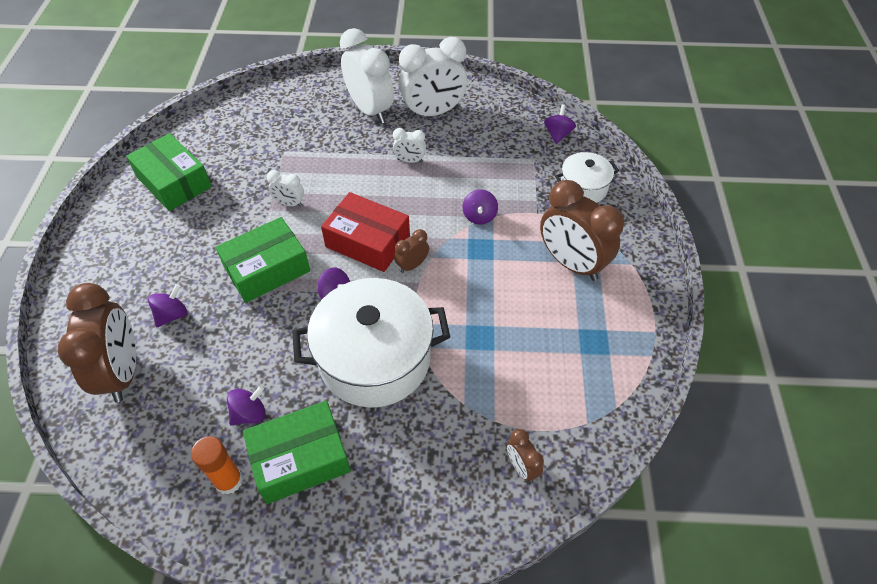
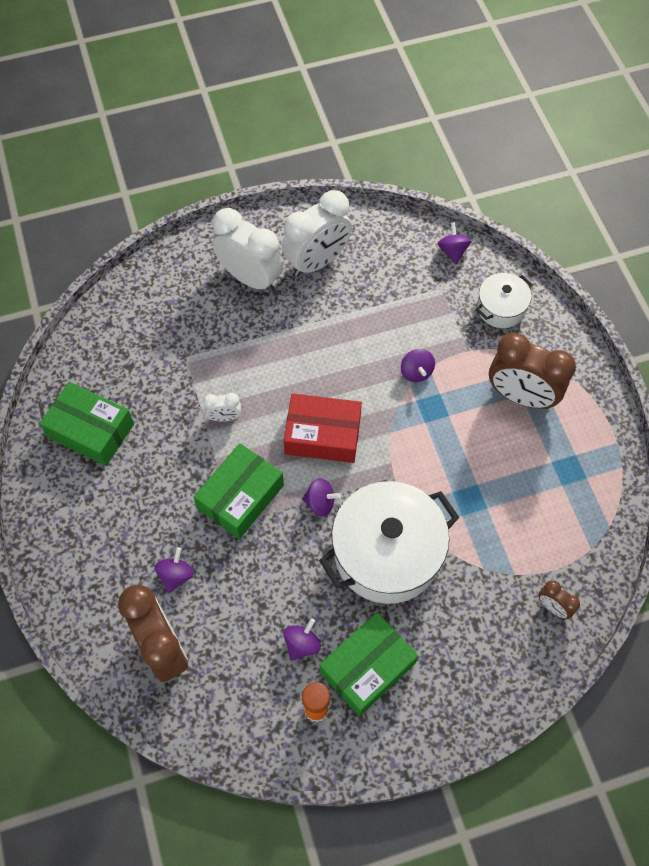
camera: 20 degrees left, 10 degrees up
(410, 160) = (320, 328): white clock -> none
(412, 265) = (377, 447): brown clock -> none

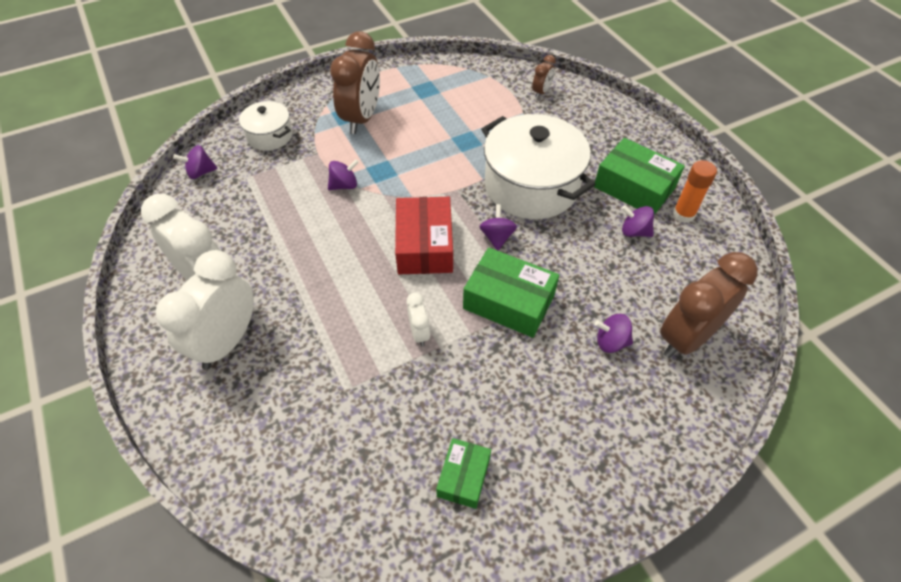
camera: 100 degrees left, 10 degrees down
(91, 430) = (463, 477): green box -> green box, size x0.59

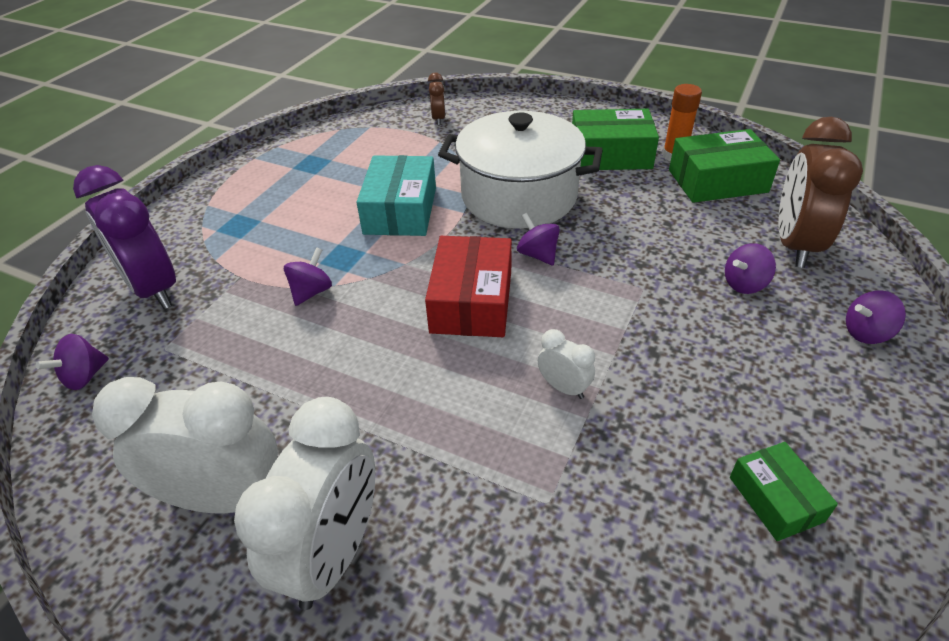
camera: 35 degrees left, 10 degrees down
(227, 342) = (333, 553): white clock -> white clock turned 150 degrees counterclockwise
(269, 136) = (154, 289): white pot -> purple clock
(362, 118) = (263, 220): brown clock -> none
(424, 245) = (471, 301): red box -> red box turned 45 degrees clockwise
(445, 155) = (400, 210): none -> turquoise box
(509, 301) = (616, 304): green box -> green box (717, 181)
(634, 231) = (652, 187): purple spinning top -> purple spinning top (866, 333)

